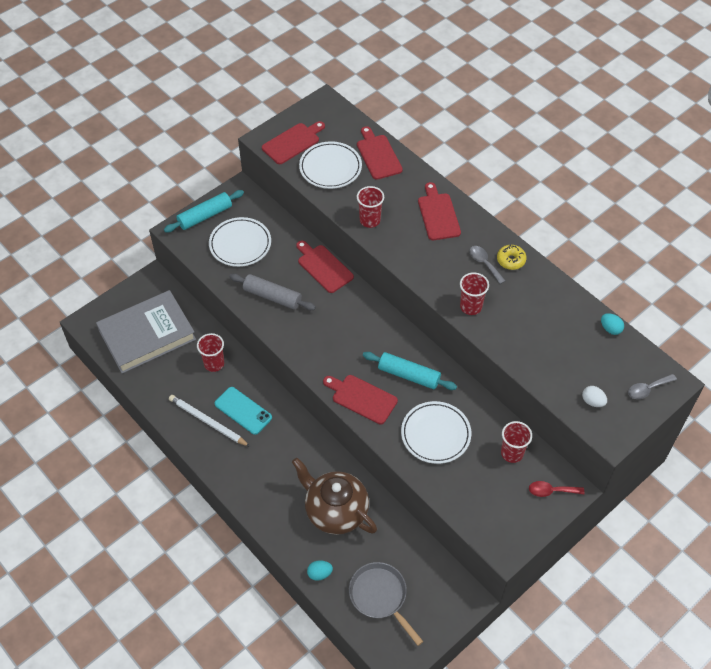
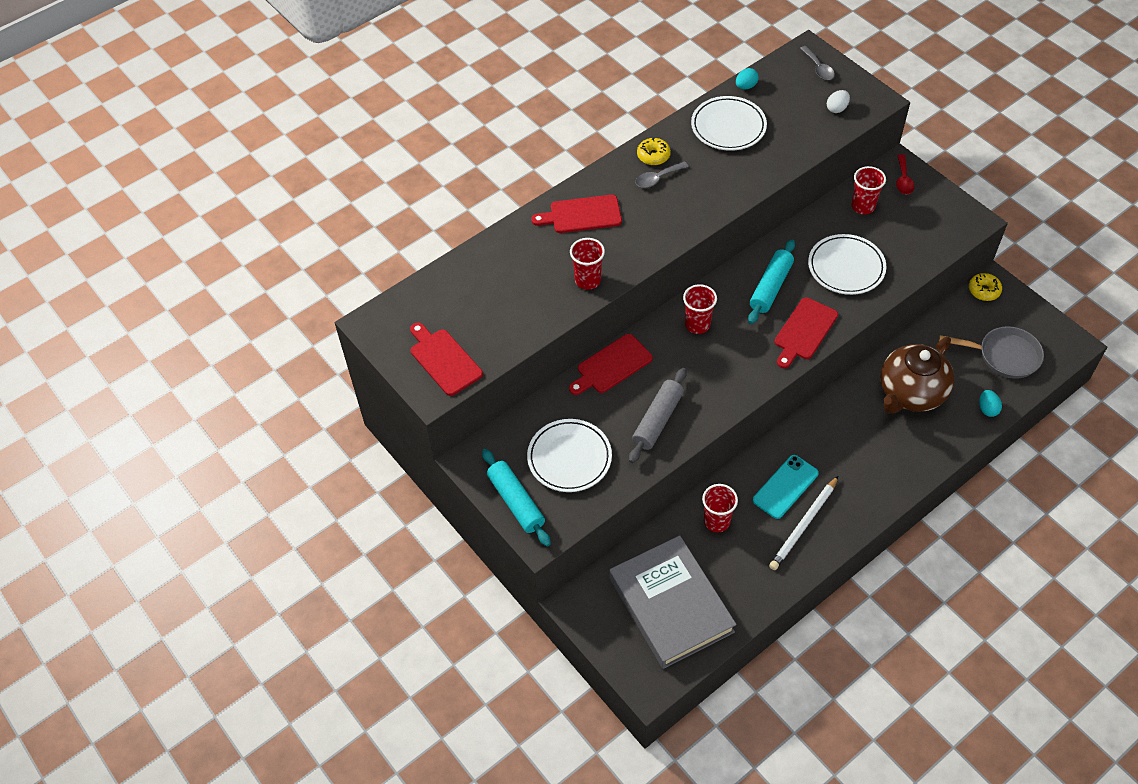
camera: 85 degrees left, 0 degrees up
(330, 168) = (495, 319): white plate -> white plate (728, 127)
(378, 155) = (478, 269): red cutting board -> none
(380, 596) = (1004, 356): grey pan -> grey pan turned 135 degrees counterclockwise
(458, 588) = (984, 290): none -> yellow donut
(470, 307) = (719, 194): red cup -> red cup (697, 324)

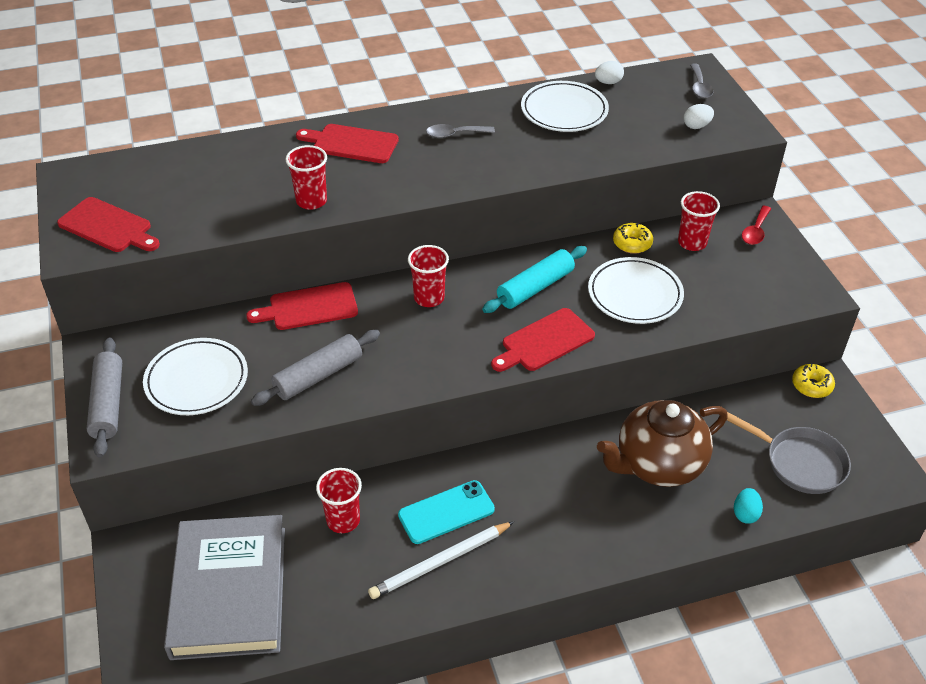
camera: 20 degrees right, 10 degrees down
(444, 360) = (108, 227): red cutting board -> red cutting board turned 135 degrees clockwise
(516, 502) = (108, 403): turquoise rolling pin -> grey rolling pin
(653, 156) = (465, 114): yellow donut -> yellow donut (632, 243)
(746, 86) = (608, 82): turquoise egg -> white egg

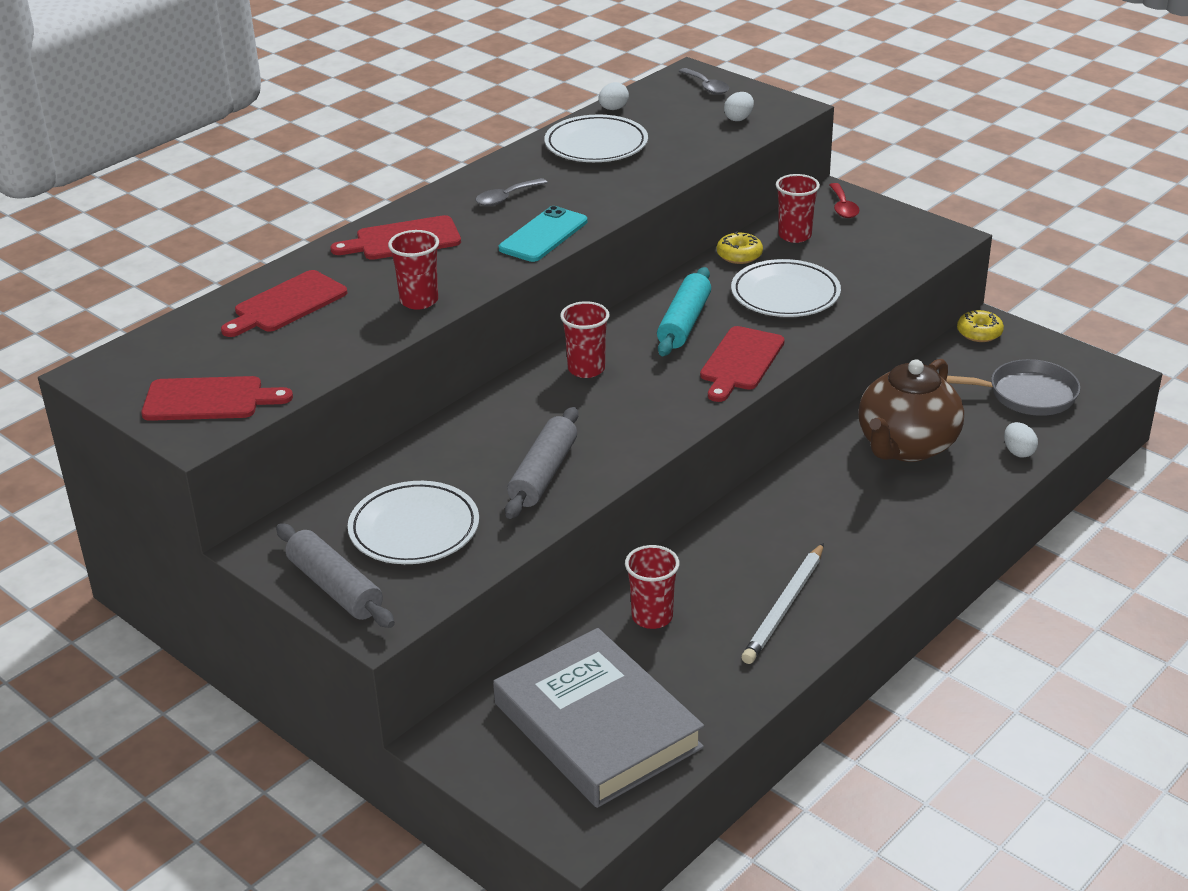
camera: 30 degrees left, 10 degrees down
(309, 307) = (466, 423): red cutting board -> red cutting board (287, 304)
(446, 512) = (748, 566): turquoise phone -> turquoise phone (543, 235)
(745, 514) = (1018, 452): turquoise egg -> white egg

